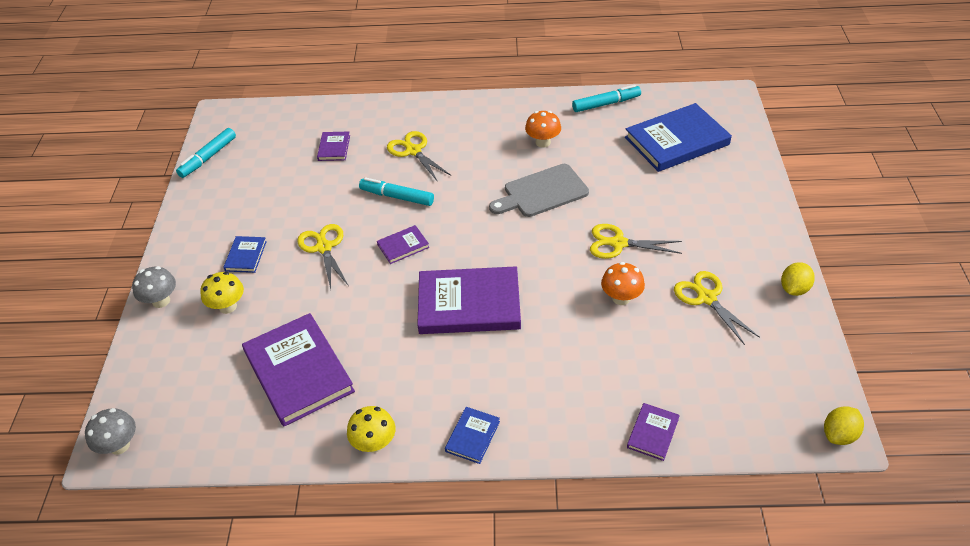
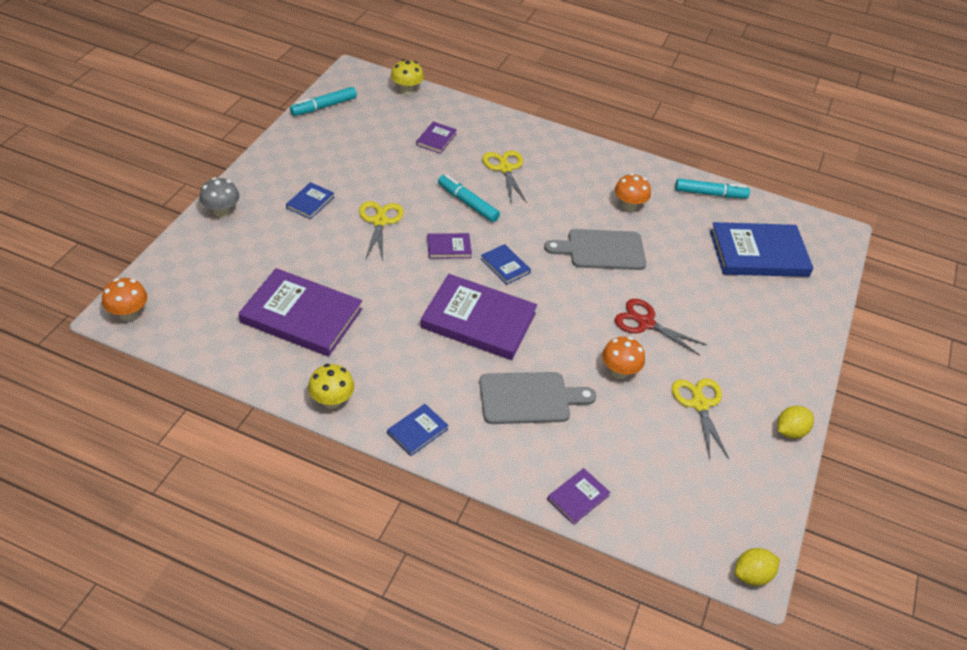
camera: 15 degrees right, 0 degrees up
(119, 445) = (128, 314): grey mushroom -> orange mushroom
(228, 306) = (273, 238): yellow mushroom -> yellow mushroom (406, 90)
(298, 372) = (301, 316): purple book -> purple book turned 60 degrees counterclockwise
(464, 242) = (505, 266): none -> blue book
(556, 358) = (529, 398): none -> grey cutting board
(618, 243) = (646, 323): yellow scissors -> red scissors

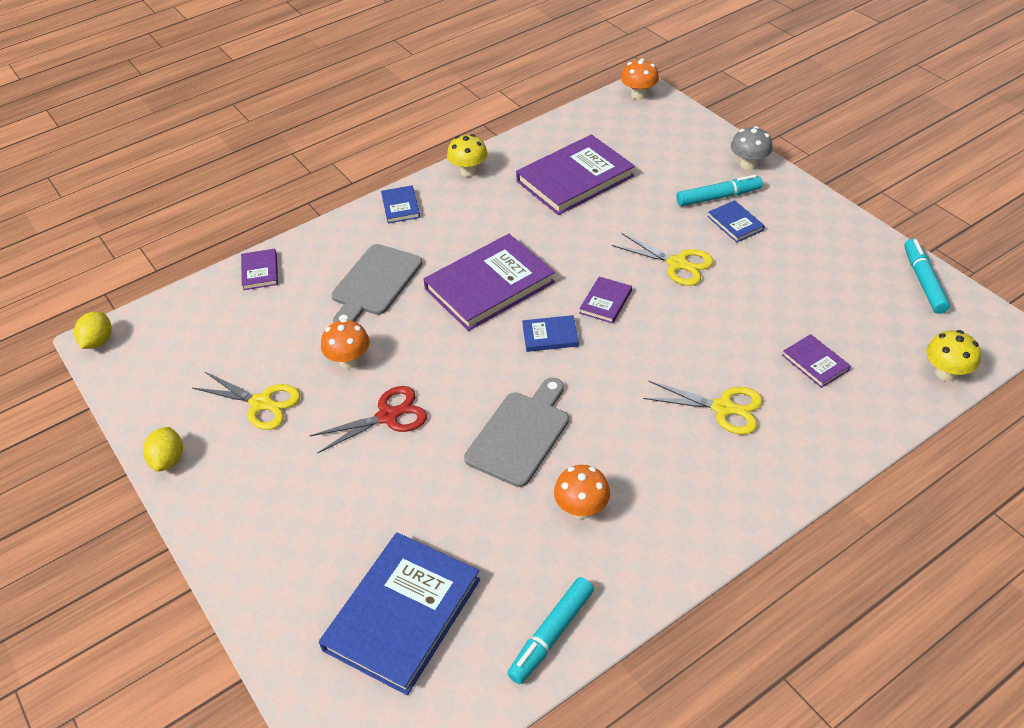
camera: 130 degrees right, 0 degrees up
(467, 203) = (672, 345): turquoise marker -> turquoise marker (718, 197)

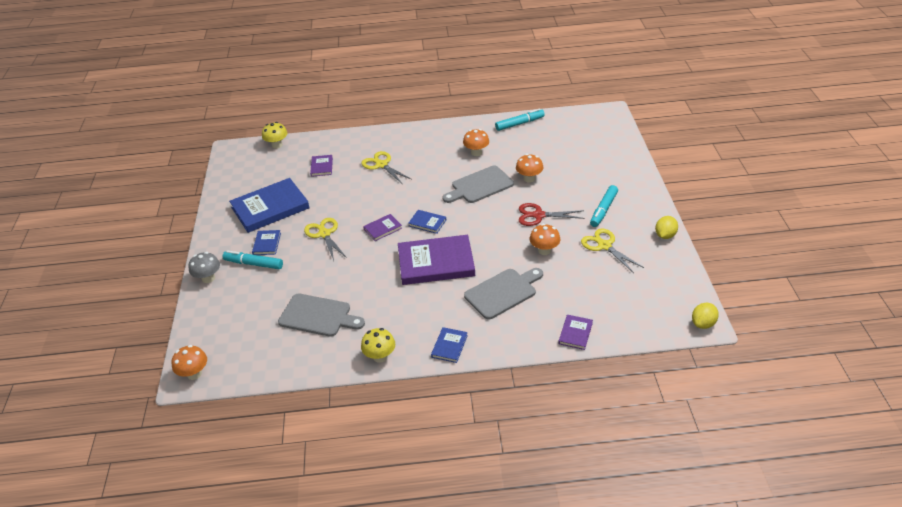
camera: 150 degrees left, 5 degrees down
(402, 614) = (573, 145): blue book -> blue book (270, 208)
(445, 486) = (529, 178): none -> orange mushroom
(575, 178) = (318, 316): purple book -> grey cutting board
(923, 281) = (227, 180): turquoise marker -> turquoise marker (603, 210)

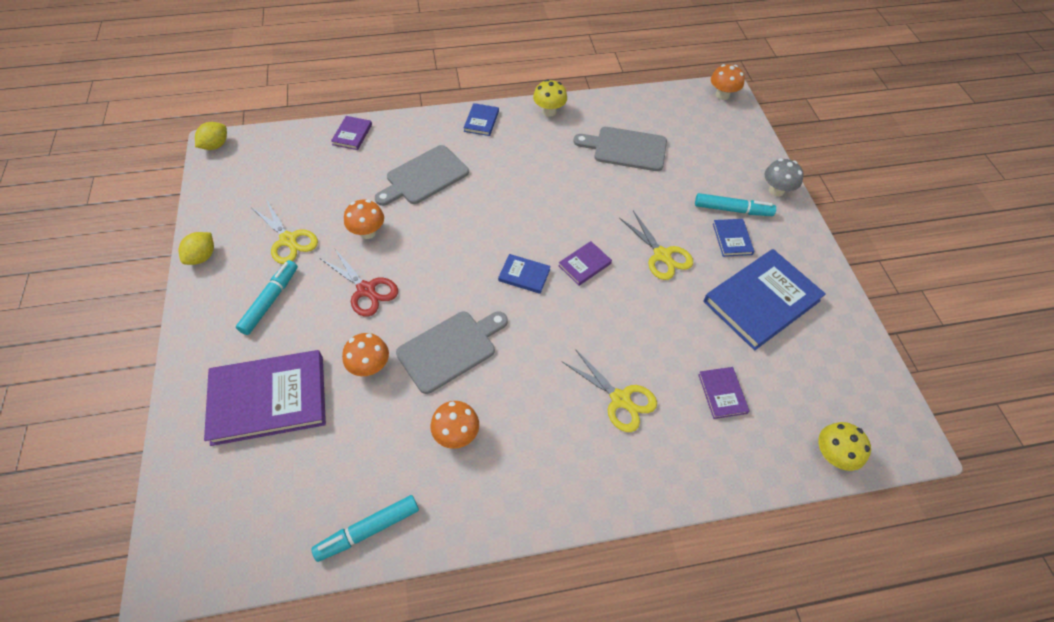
camera: 170 degrees right, 15 degrees up
(436, 263) = (505, 213): purple book -> purple book (269, 399)
(539, 215) = (366, 290): red scissors -> red scissors turned 45 degrees clockwise

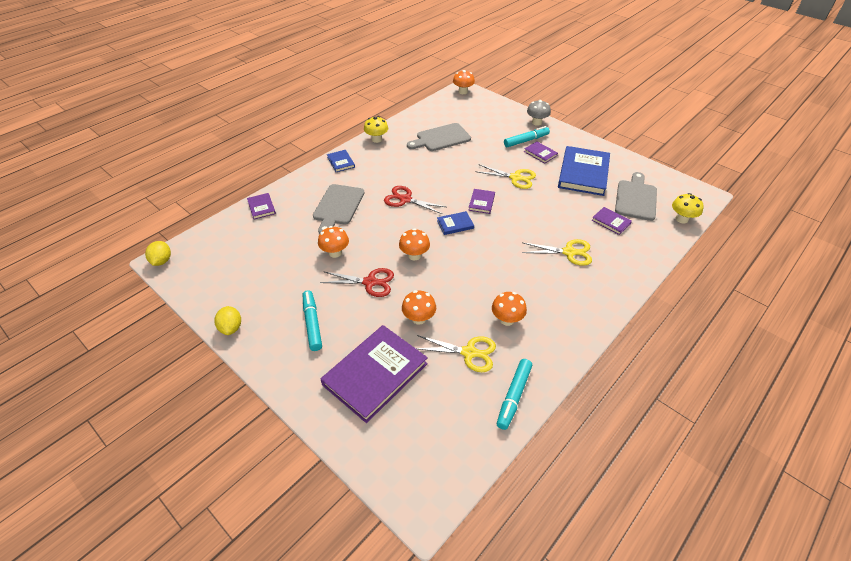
camera: 35 degrees left, 10 degrees down
(288, 240) = (285, 285): yellow scissors -> yellow scissors (469, 352)
(441, 287) = (414, 255): none -> orange mushroom
(450, 349) = (456, 282): grey cutting board -> grey cutting board (636, 198)
(502, 209) = (405, 199): none -> red scissors
(732, 239) = (540, 153): blue book -> purple book

